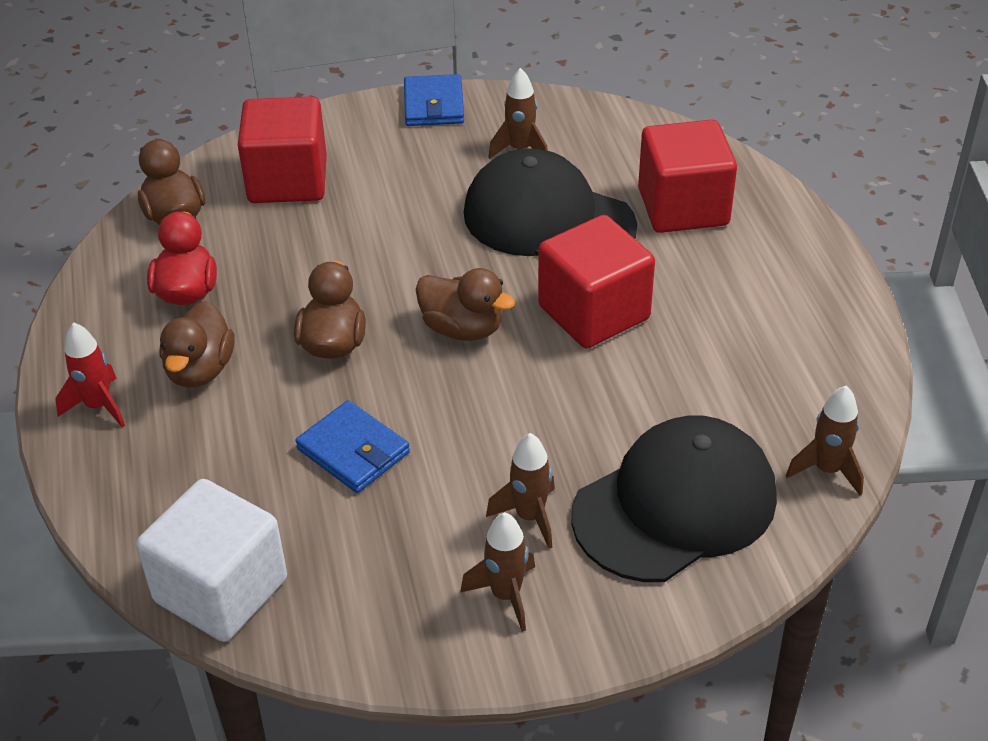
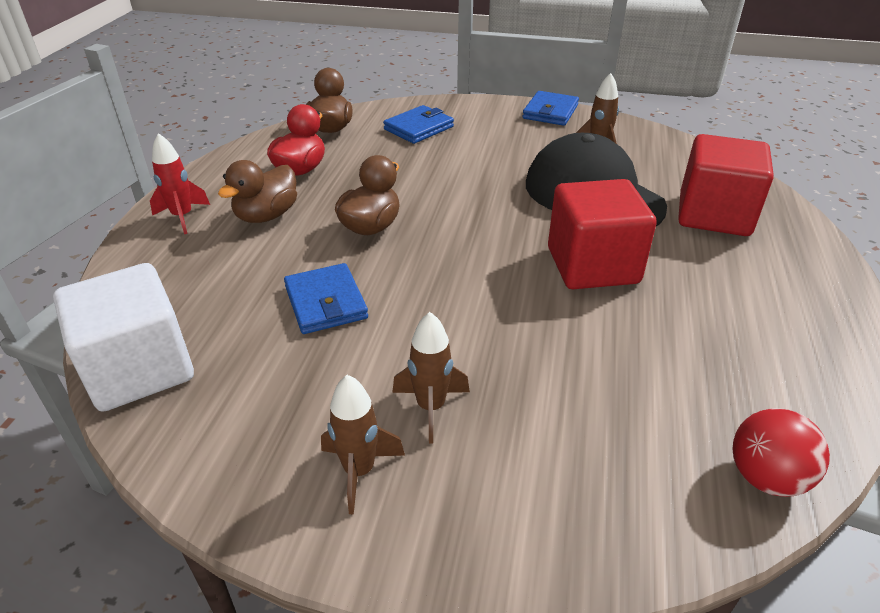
camera: 25 degrees right, 5 degrees down
(287, 180) = (419, 128): red cube -> blue wallet
(462, 328) = (475, 245): brown duck -> none
(675, 505) = (578, 450): black cap -> none
(827, 470) = (765, 477): brown rocket -> red ball

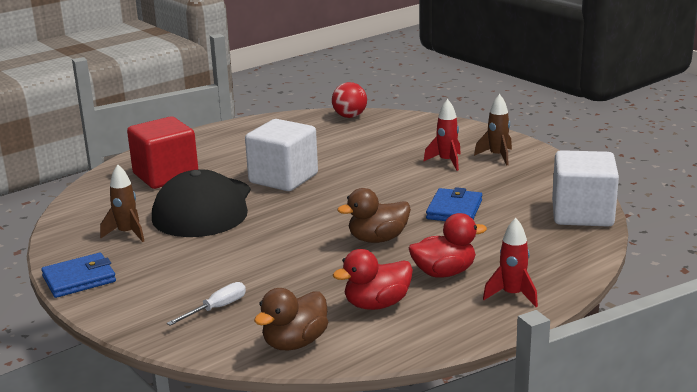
camera: 140 degrees left, 15 degrees down
(267, 216) = (444, 273): brown duck -> red duck
(419, 128) = (217, 308): blue wallet -> white screwdriver
(431, 407) = (446, 162): brown rocket -> red rocket
(592, 265) = (283, 178): red cube -> white cube

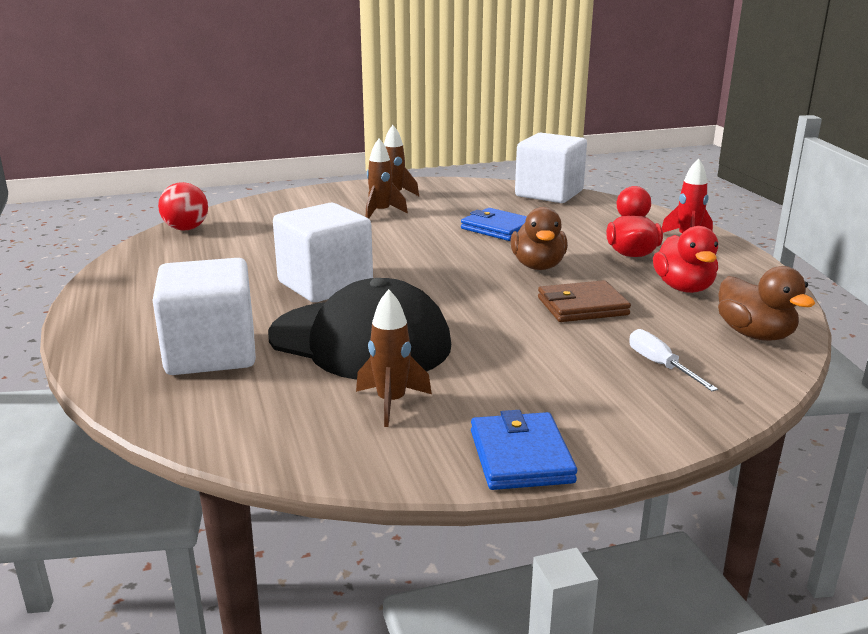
camera: 70 degrees left, 0 degrees up
(165, 176) = (211, 353): red cube -> white cube
(305, 267) = (582, 306): none -> brown wallet
(446, 162) = (381, 213): red rocket -> brown rocket

